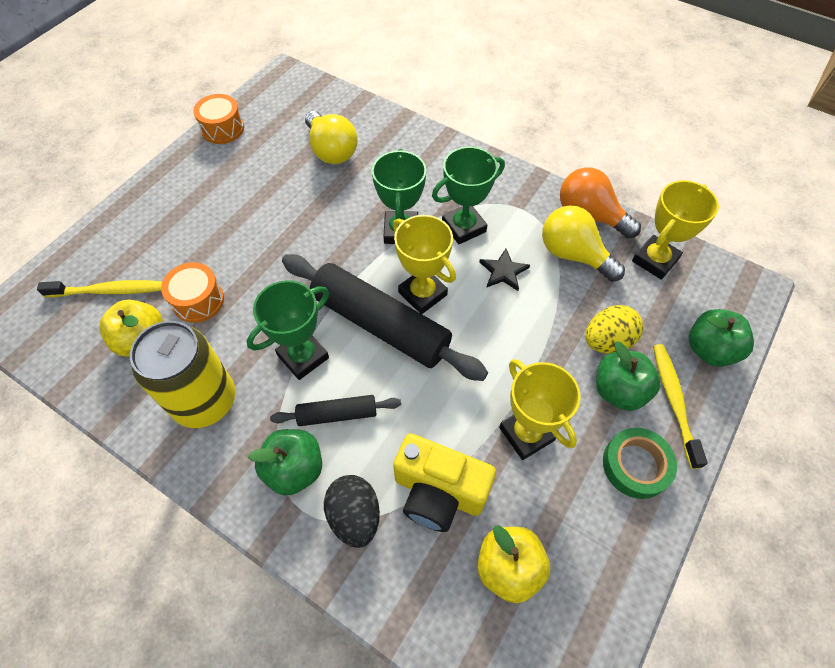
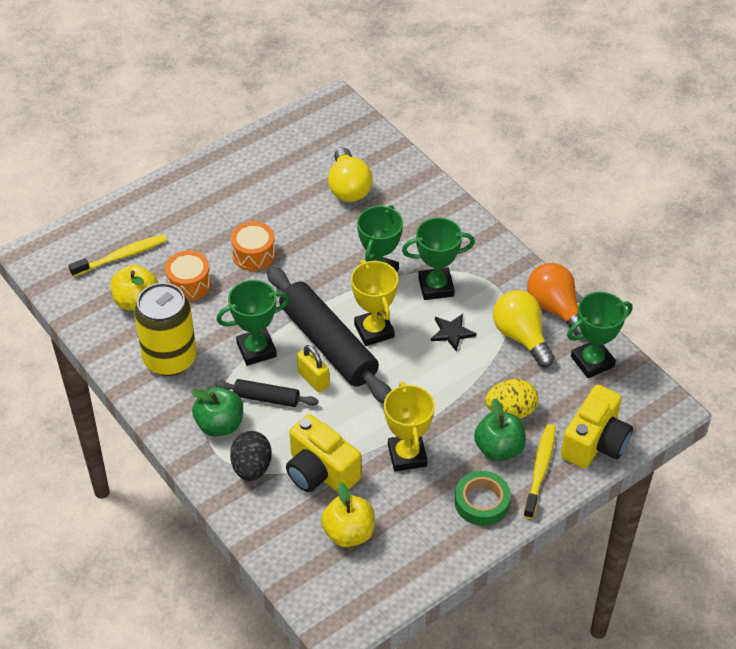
camera: 20 degrees right, 10 degrees down
(109, 291) = (121, 256): yellow toothbrush -> yellow toothbrush turned 45 degrees counterclockwise
(223, 129) = (259, 142): orange drum -> orange drum (254, 254)
(381, 373) = (313, 379): none -> yellow padlock
(655, 260) = (592, 361): yellow trophy -> green trophy
(709, 350) = (595, 443): green apple -> yellow camera

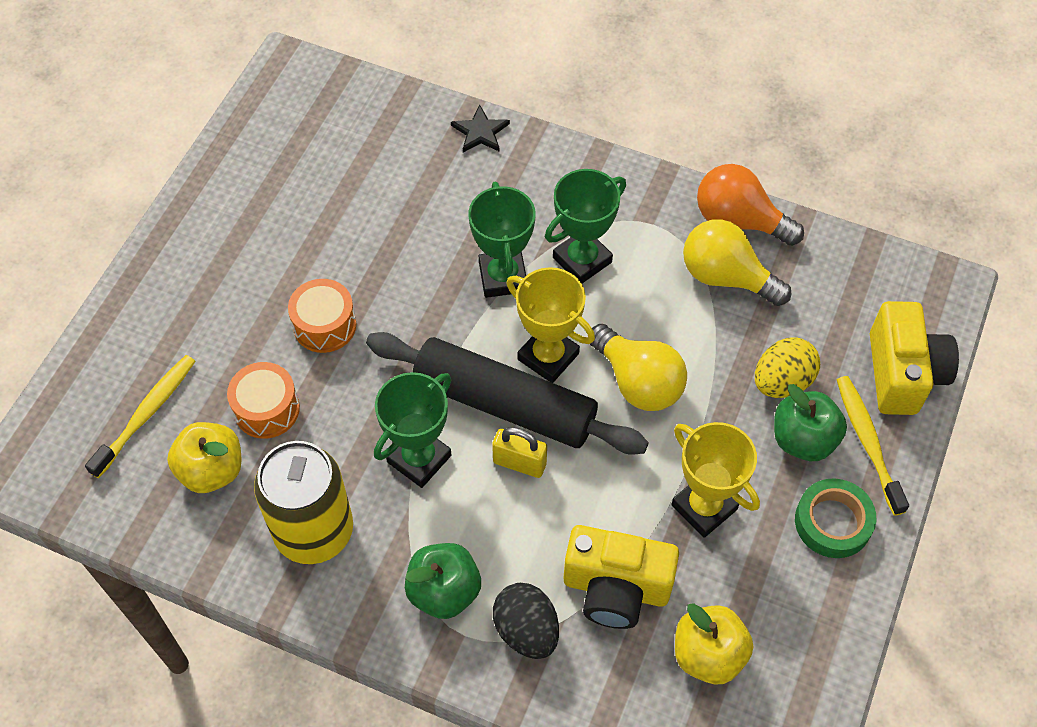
camera: 30 degrees left, 10 degrees up
(266, 398) = (478, 521): black rolling pin -> none
(348, 188) = (384, 175): yellow light bulb -> yellow light bulb (638, 382)
(452, 333) = (643, 312): black star -> black star (480, 132)
(592, 361) = (827, 269): green trophy -> none

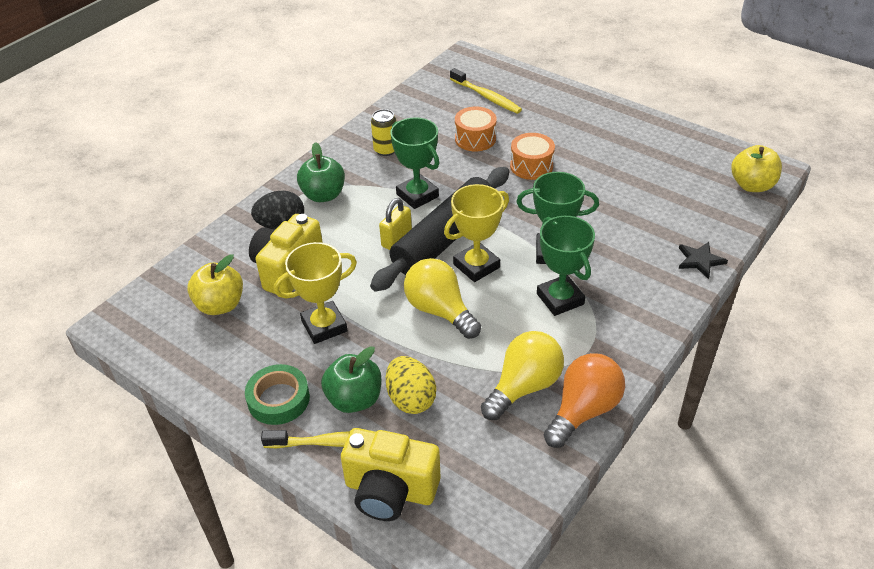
camera: 105 degrees right, 15 degrees down
(212, 470) = (441, 117): yellow apple -> yellow apple (752, 185)
(314, 531) = (386, 150): yellow can -> yellow can, size x0.51
(638, 382) = (439, 310): yellow light bulb -> yellow light bulb turned 75 degrees clockwise

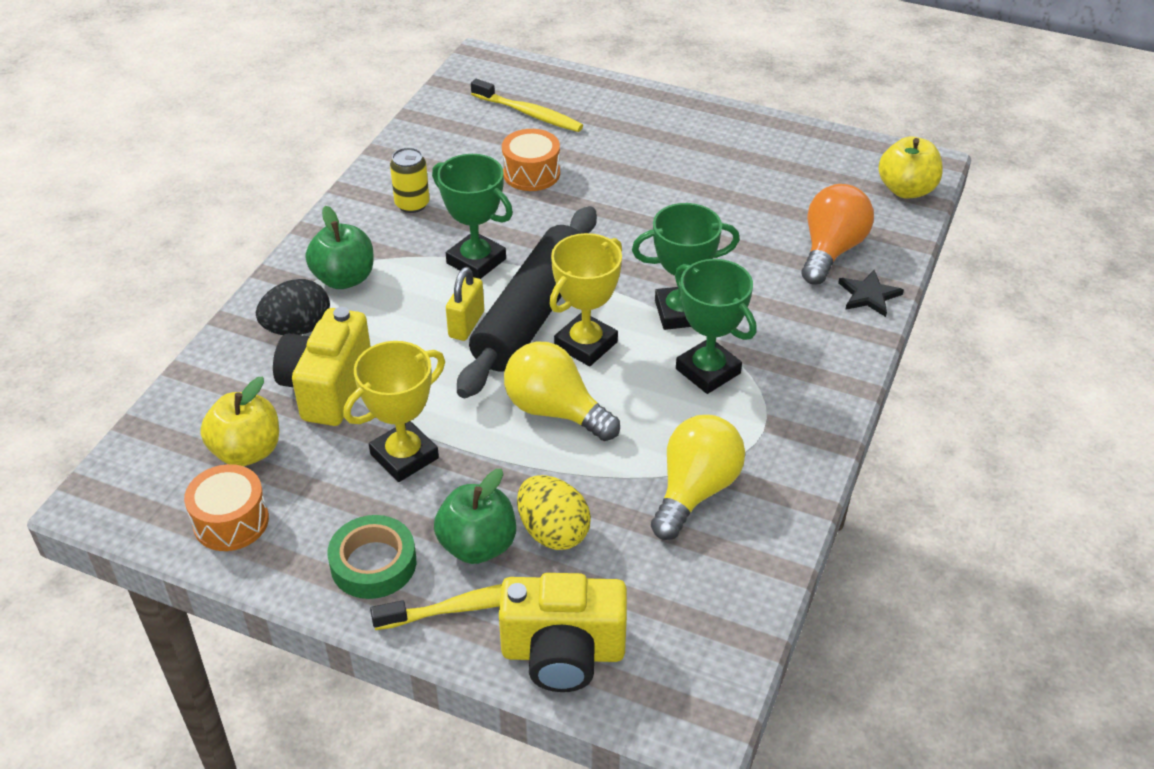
camera: 15 degrees left, 0 degrees up
(531, 166) = (618, 201): orange drum -> orange drum (231, 521)
(583, 410) = (779, 507): orange light bulb -> orange light bulb (831, 250)

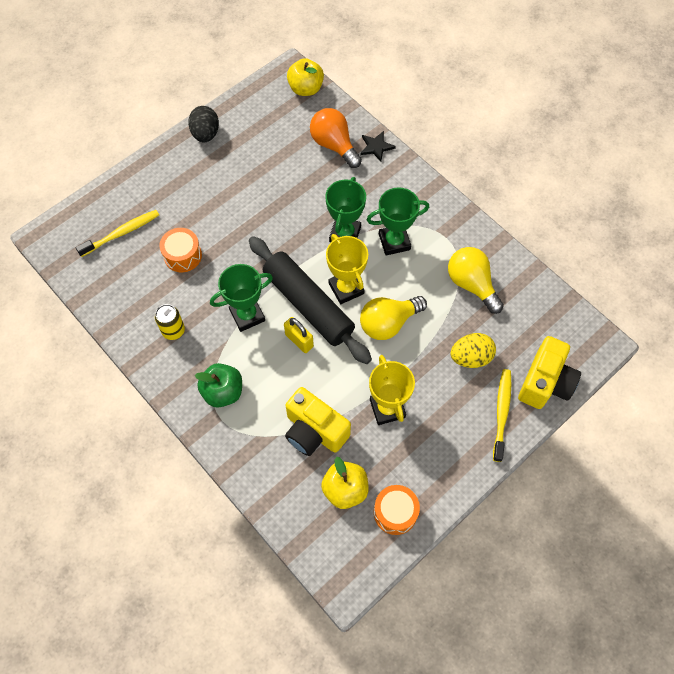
camera: 65 degrees left, 20 degrees up
(297, 328) = (255, 432): black egg -> black egg (206, 134)
(373, 563) = (455, 449): green tape -> none
(477, 545) = (464, 395): green apple -> none

